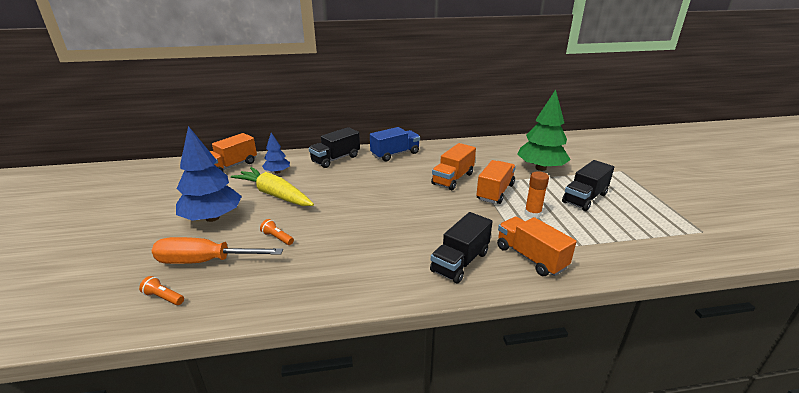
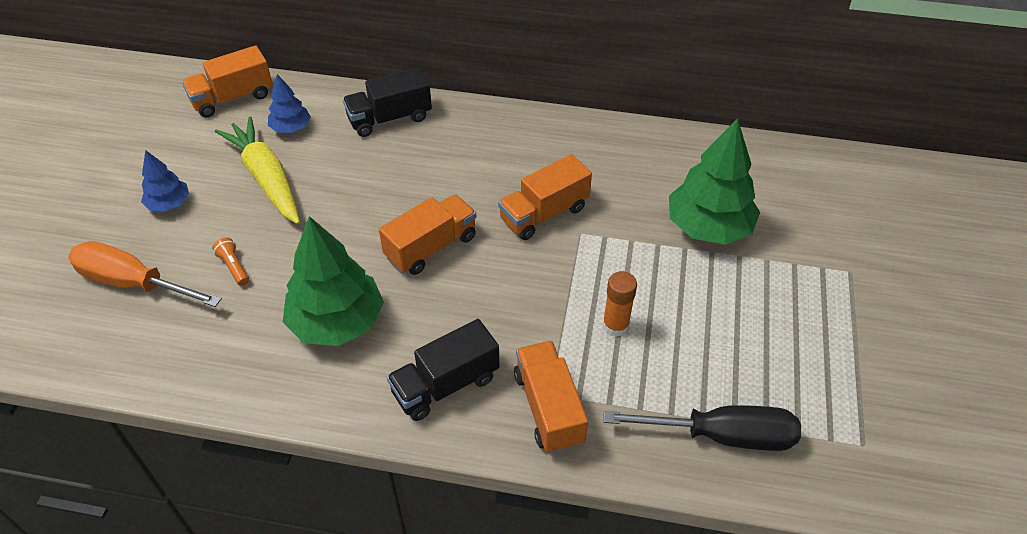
camera: 20 degrees right, 20 degrees up
(163, 297) = (69, 328): orange flashlight -> none
(212, 218) = (169, 204): blue tree -> blue tree, size x0.53
(367, 249) = (337, 322): none -> green tree
(395, 154) = (488, 130): blue truck -> none
(495, 192) = (590, 262): orange truck -> orange truck (431, 247)
(584, 198) = (727, 317): black truck -> none
(633, 245) = (721, 435): none -> black screwdriver

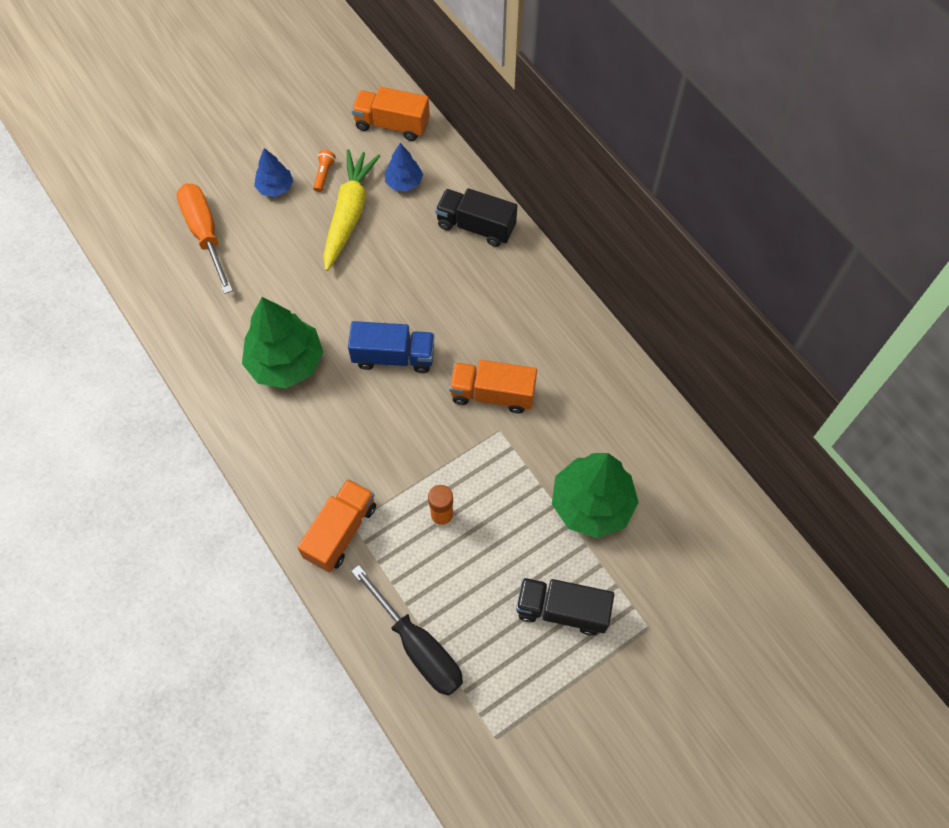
camera: 45 degrees right, 15 degrees up
(234, 267) = (267, 270): orange flashlight -> orange flashlight (324, 174)
(431, 247) = (393, 356): orange truck -> blue truck
(445, 385) = (301, 461): black truck -> black truck (562, 610)

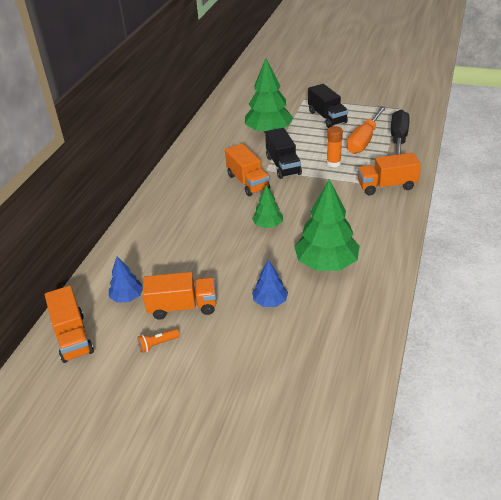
camera: 125 degrees left, 25 degrees down
(205, 234) = (282, 375): orange screwdriver -> orange screwdriver (364, 140)
(275, 187) = (197, 364): blue tree -> blue tree (270, 301)
(349, 214) = (182, 307): yellow carrot -> orange truck
(393, 356) = (268, 225): blue truck -> green tree
(476, 226) = (136, 245): black truck -> black truck (283, 165)

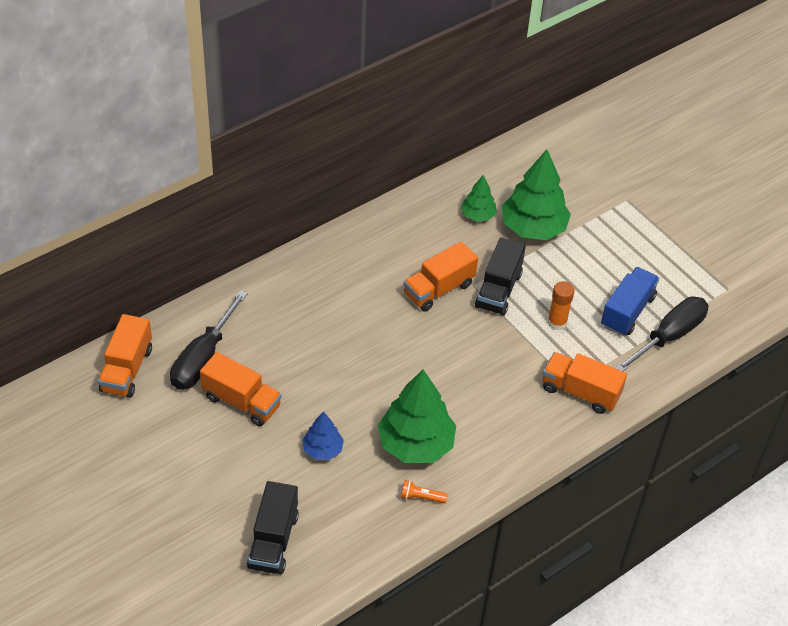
camera: 30 degrees right, 10 degrees up
(127, 297) = (203, 357): blue tree -> black screwdriver
(158, 344) = (189, 426): orange flashlight -> orange flashlight (421, 497)
(247, 182) = (439, 289): orange truck -> orange truck turned 45 degrees clockwise
(268, 225) = (405, 360): green tree -> green tree (478, 215)
(327, 117) = (623, 248): black truck -> black truck (273, 540)
(364, 140) = (627, 311): orange screwdriver -> blue truck

